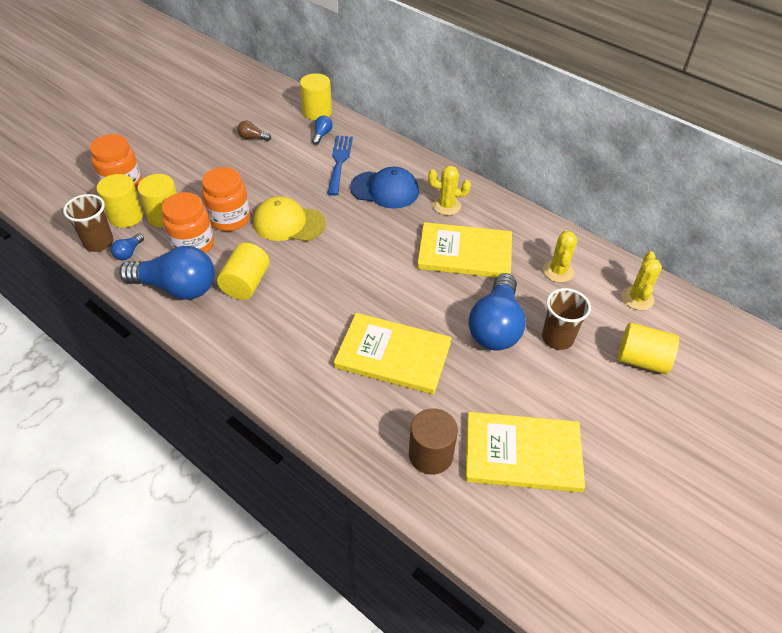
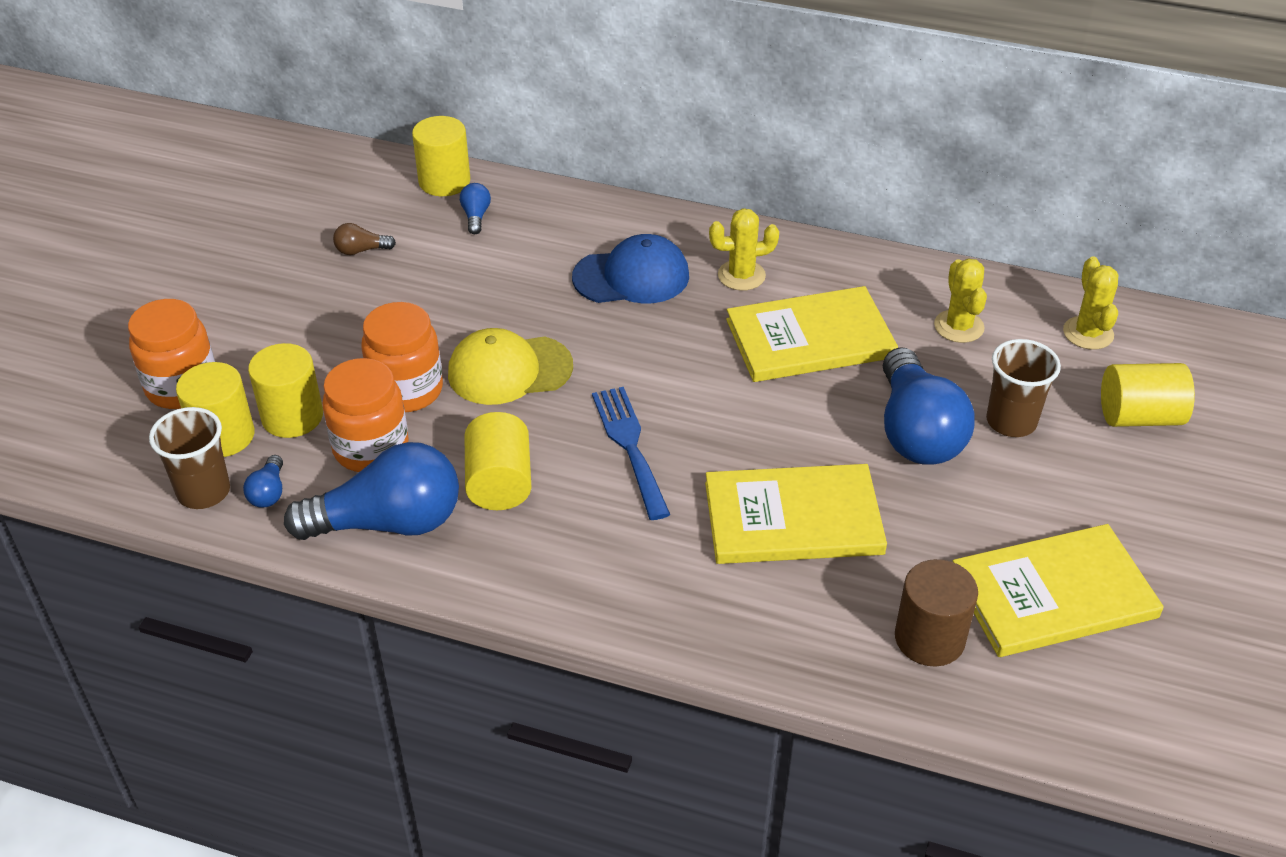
camera: 20 degrees left, 5 degrees down
(339, 162) = (531, 252): blue fork -> blue fork (629, 446)

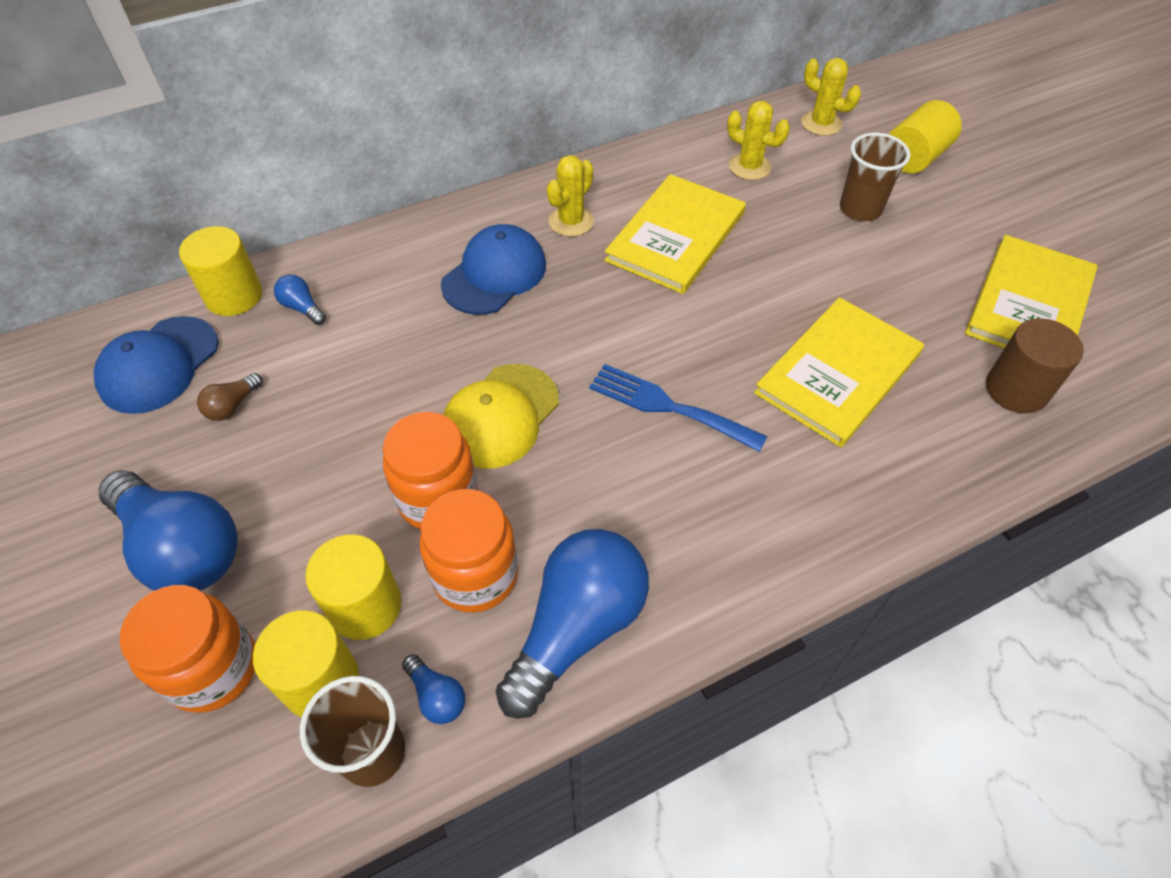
camera: 45 degrees left, 10 degrees up
(351, 197) = (159, 365): none -> blue cap
(499, 482) = (616, 515): yellow cylinder -> none
(916, 431) = (822, 255): blue light bulb -> blue light bulb (182, 548)

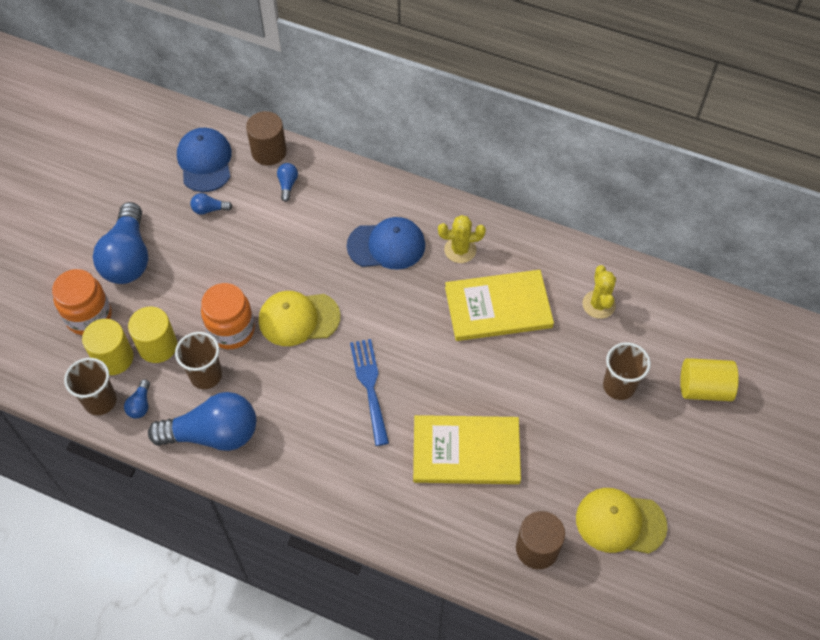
camera: 50 degrees right, 5 degrees up
(159, 365) = (205, 161): blue cap -> blue cap turned 90 degrees clockwise
(232, 405) = (209, 209): brown light bulb -> blue light bulb
(234, 296) = (269, 152): yellow cylinder -> brown cylinder
(475, 575) = (206, 375): orange jar -> brown cup
(821, 123) = (684, 317): yellow cactus -> none
(1029, 304) = (620, 522): yellow book -> yellow cap

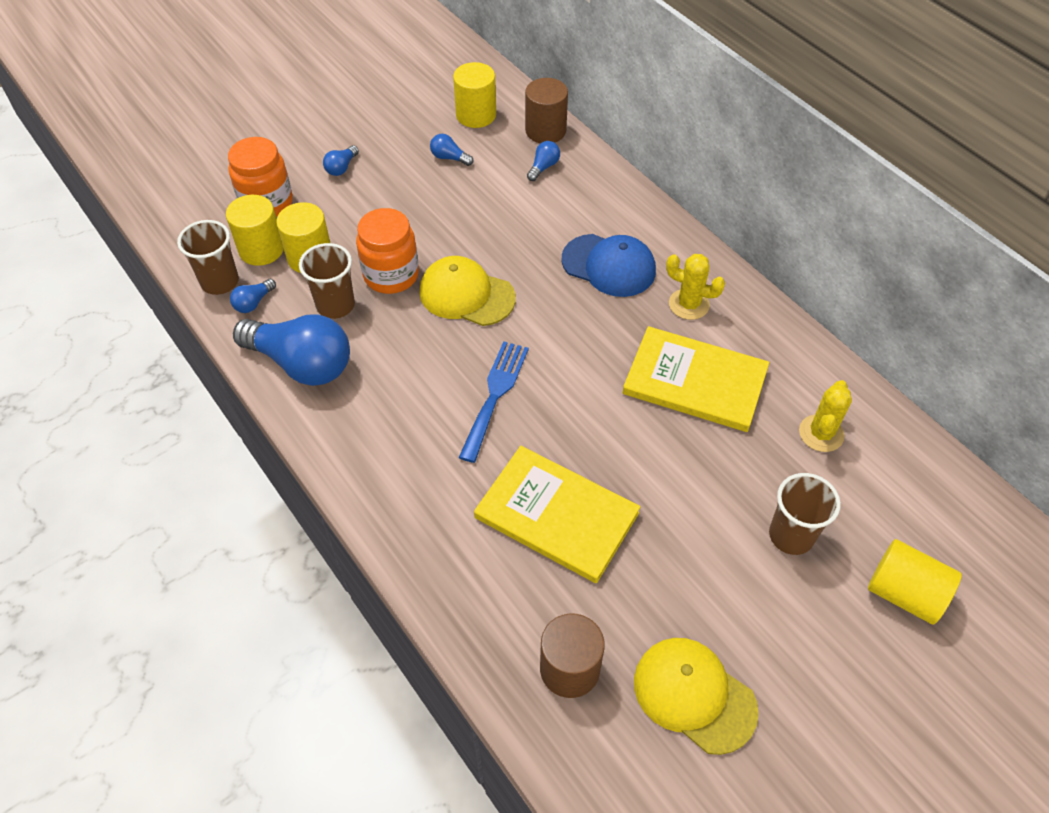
camera: 30 degrees right, 5 degrees down
(128, 257) = (341, 167): blue light bulb -> blue light bulb, size x0.42
(205, 161) = (476, 115): blue cap -> yellow cylinder

